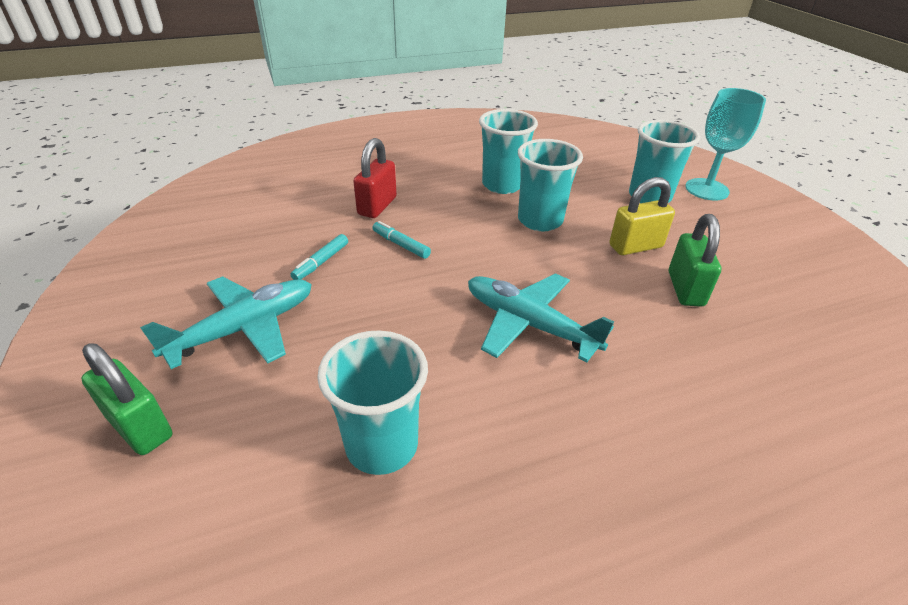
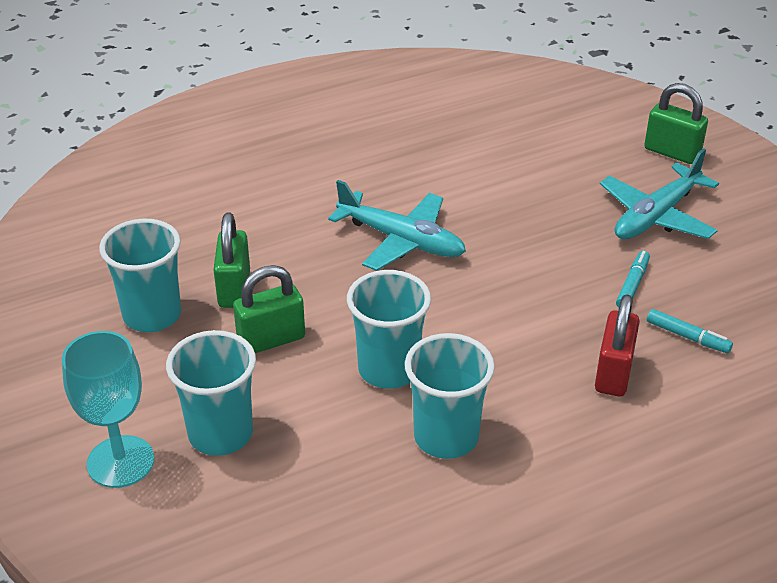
camera: 175 degrees right, 0 degrees up
(382, 445) = (501, 155): turquoise cup -> turquoise cup (152, 315)
(401, 245) = (555, 315): turquoise marker -> turquoise marker (687, 337)
(635, 246) = (271, 339): yellow padlock -> green padlock

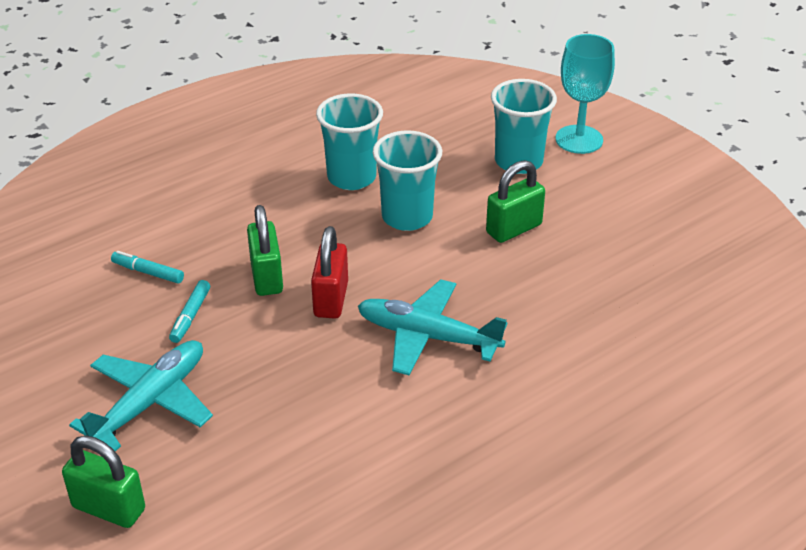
camera: 170 degrees right, 0 degrees up
(152, 315) = (627, 236): turquoise cup -> none
(234, 289) = (569, 267): green padlock -> green padlock (266, 277)
(613, 373) = (219, 235): red padlock -> red padlock (331, 299)

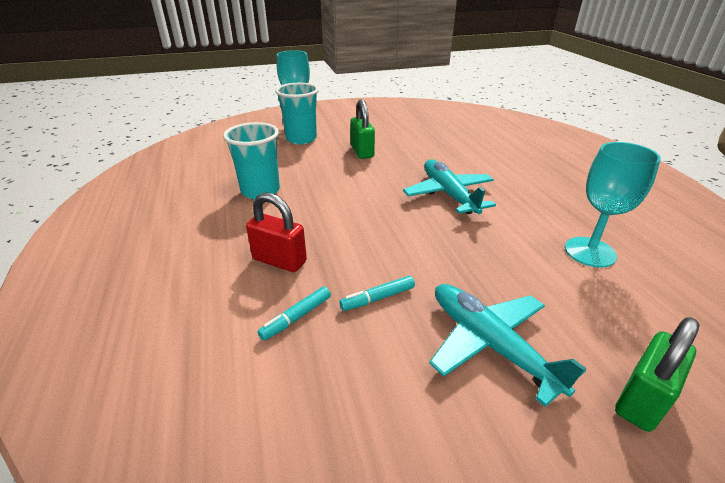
camera: 70 degrees left, 5 degrees down
(190, 316) = (378, 298): turquoise marker -> turquoise marker turned 120 degrees clockwise
(266, 277) = (349, 247): green padlock -> none
(331, 299) = (393, 223): red padlock -> red padlock (279, 260)
(343, 483) = (590, 252): none -> turquoise goblet
(407, 217) = (323, 180): turquoise cup -> none
(428, 337) = (449, 195): turquoise plane -> turquoise plane turned 120 degrees clockwise

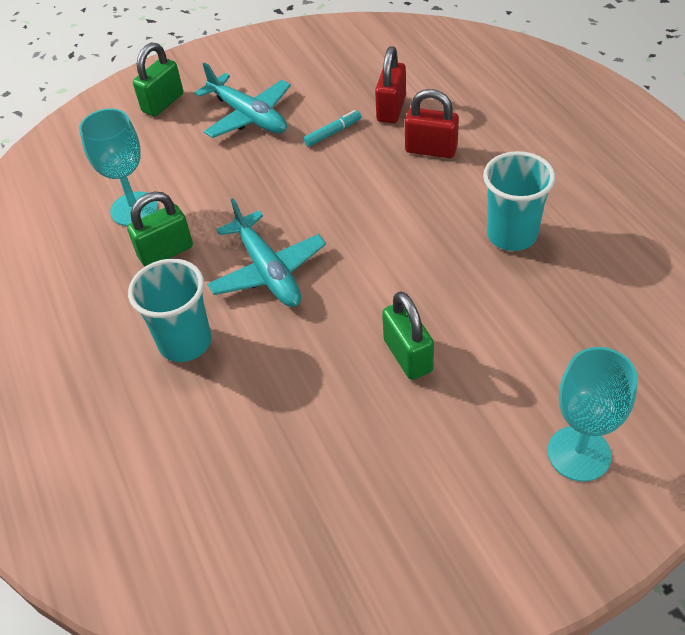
camera: 175 degrees right, 15 degrees up
(296, 317) = (391, 109): turquoise marker -> red padlock
(301, 139) = (532, 380): turquoise cup -> turquoise cup (185, 342)
(538, 215) = (166, 252): none -> green padlock

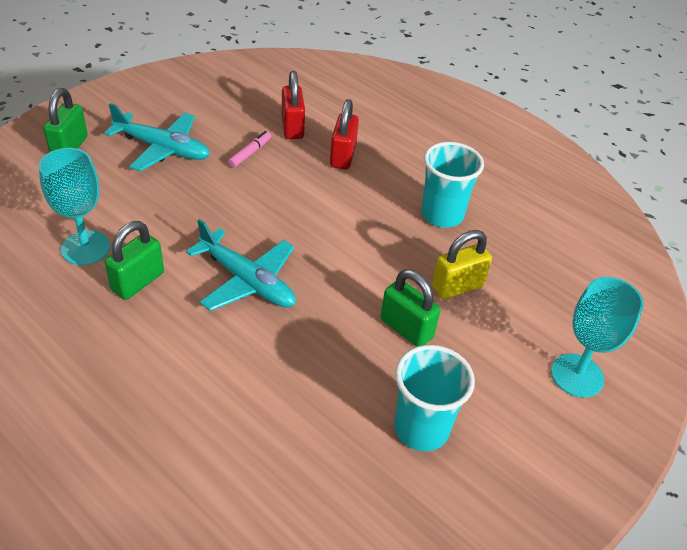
camera: 30 degrees left, 5 degrees down
(185, 342) = (197, 360): turquoise cup -> turquoise cup (421, 429)
(333, 132) = (250, 153): turquoise marker -> pink marker
(431, 150) = (343, 156): red padlock -> red padlock turned 75 degrees counterclockwise
(488, 321) = (457, 286): none -> yellow padlock

